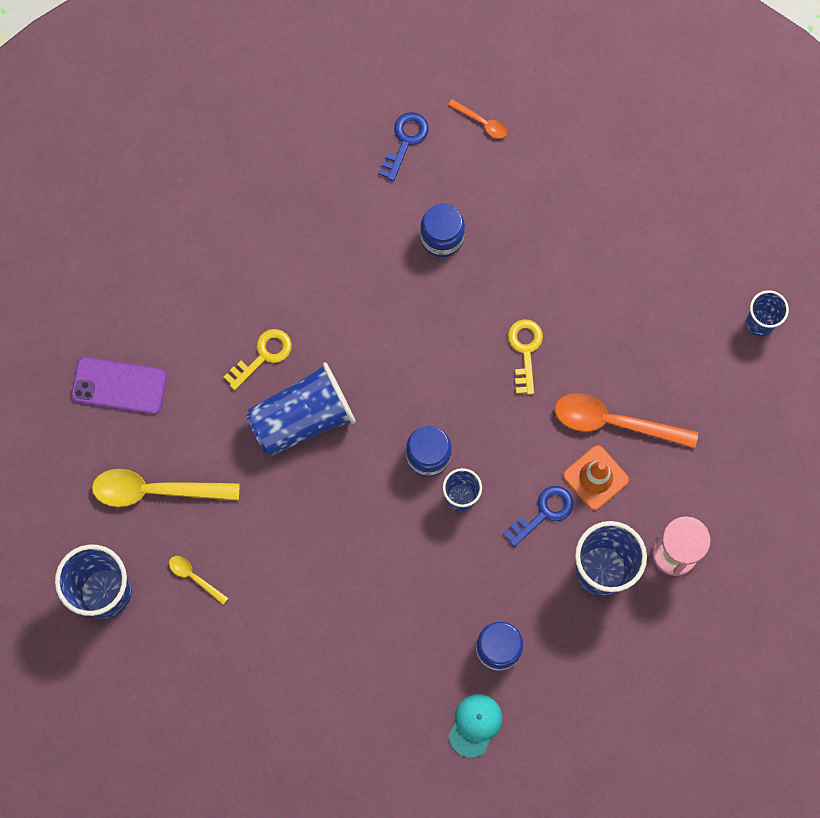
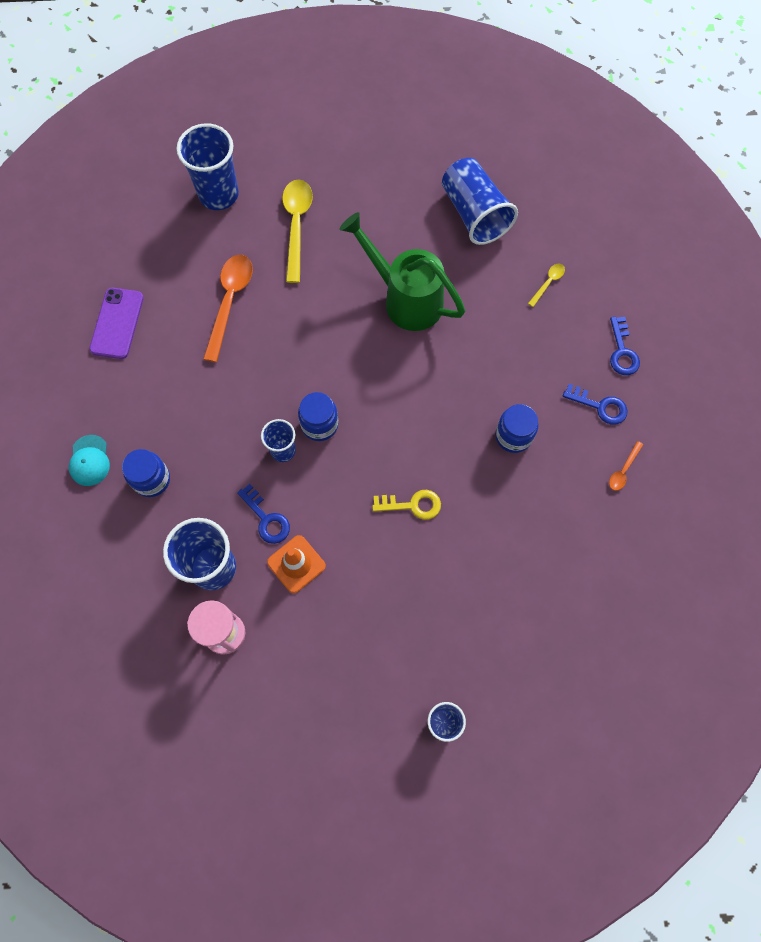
camera: 90 degrees right, 5 degrees down
(119, 386) = (380, 199): purple phone -> purple phone (117, 323)
(194, 577) = (227, 253): yellow spoon -> yellow spoon (548, 283)
(263, 356) = (405, 299): yellow key -> green watering can
(302, 418) = (353, 328): blue cup -> blue cup (474, 214)
(336, 111) = (622, 351): none -> blue key
(475, 725) = (89, 460): turquoise cap -> turquoise cap turned 60 degrees clockwise
(614, 422) = (346, 581): orange spoon -> orange spoon (230, 302)

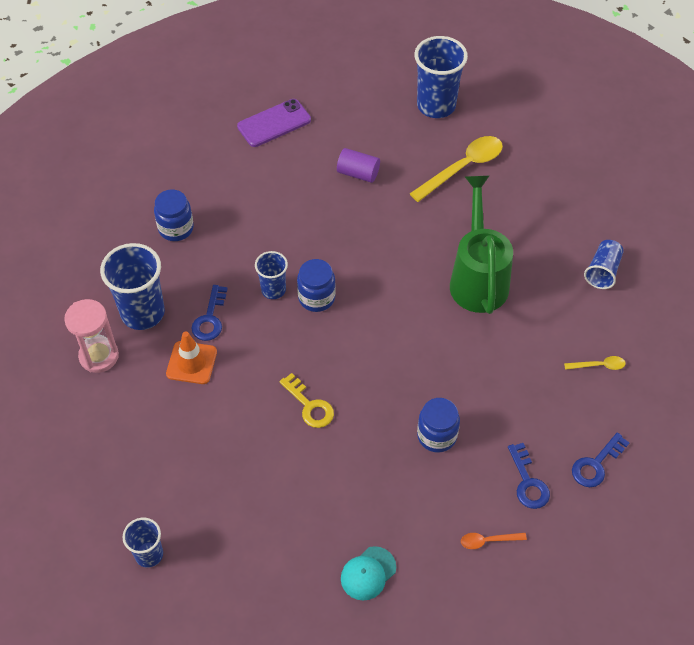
camera: 50 degrees right, 15 degrees down
(89, 460) = (157, 183): turquoise cap -> turquoise cap (368, 573)
(230, 302) = (358, 173): orange spoon -> purple cylinder
(474, 214) = (602, 271): blue cup -> blue cup, size x0.57

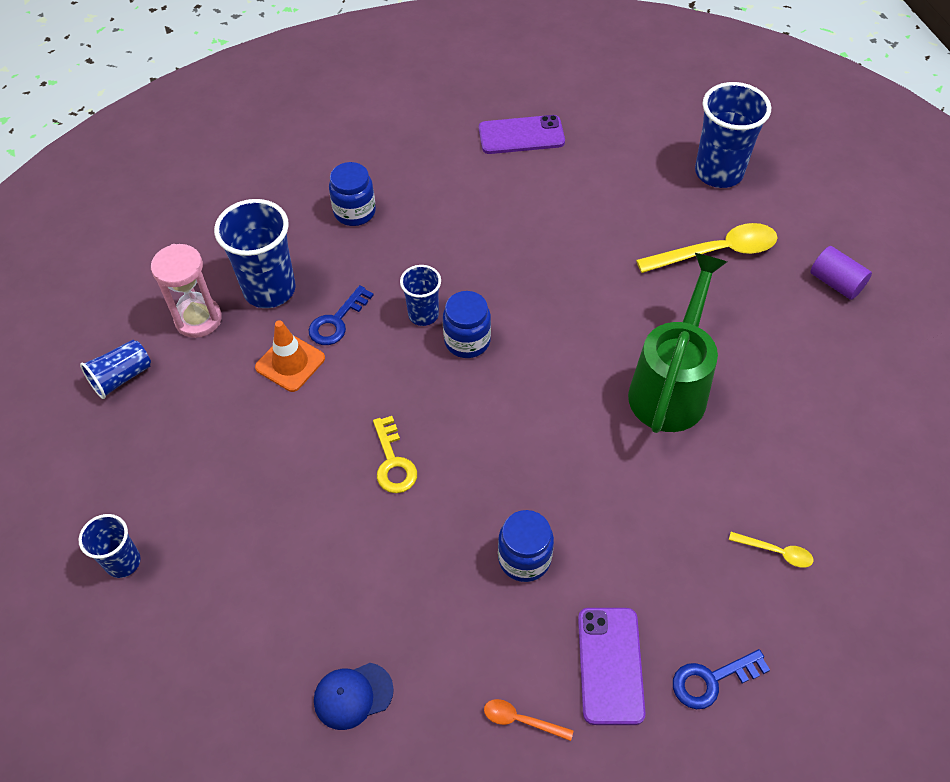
camera: 25 degrees right, 0 degrees up
(358, 173) = (588, 218): purple cylinder -> purple cylinder (835, 283)
(368, 573) = (353, 695): turquoise cap -> blue cap
(528, 482) = (610, 665): blue key -> purple phone
(602, 271) = (837, 435): blue cup -> blue cup (121, 377)

